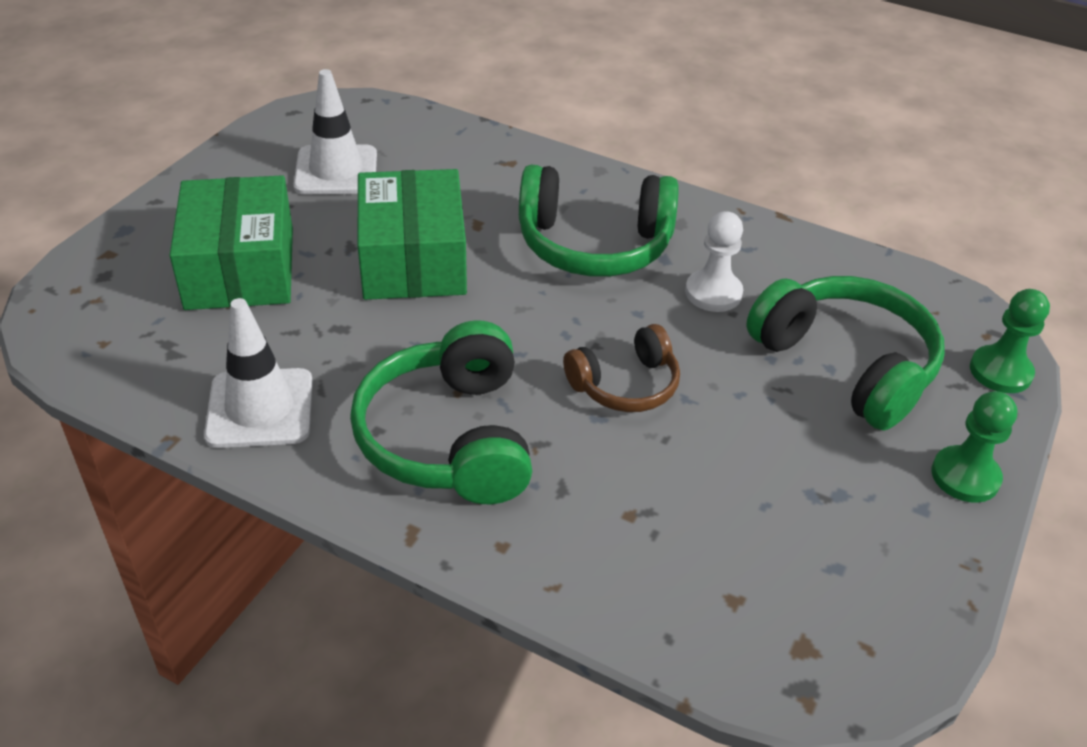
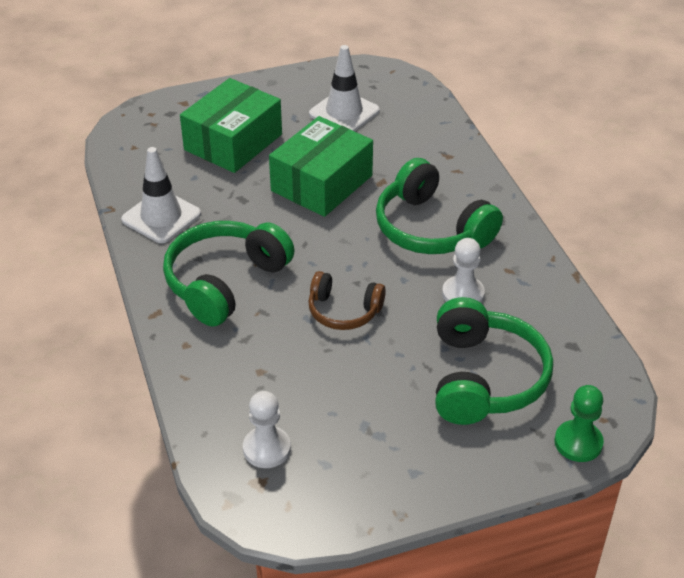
camera: 45 degrees right, 0 degrees up
(758, 600) = (267, 448): none -> white pawn
(965, 476) = (464, 475): green pawn -> none

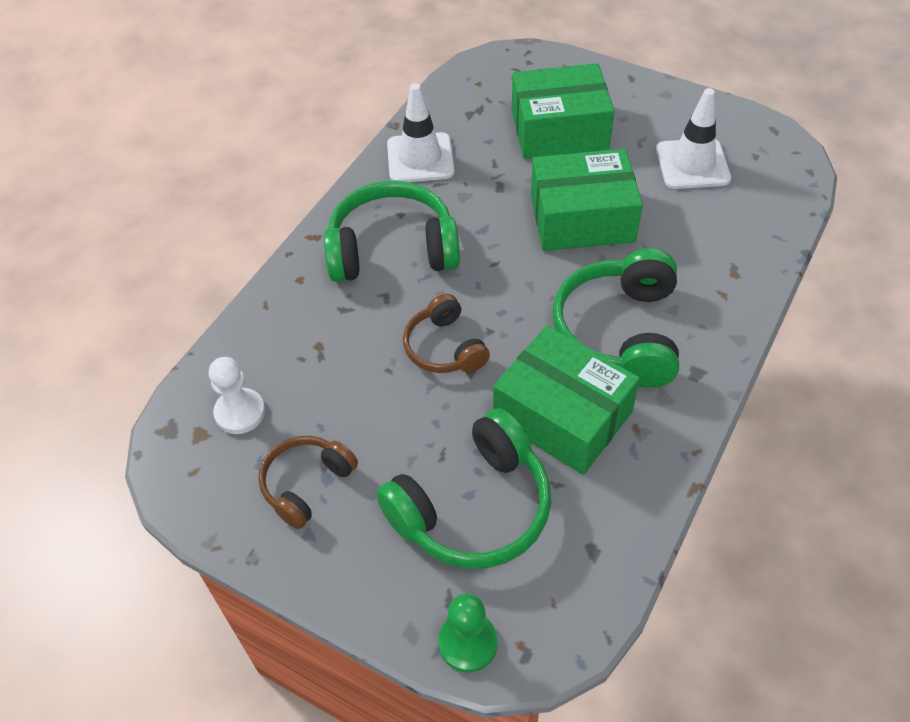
camera: 50 degrees right, 10 degrees up
(372, 449) = (306, 484): none -> brown headphones
(463, 294) = (562, 415): white pawn -> green box

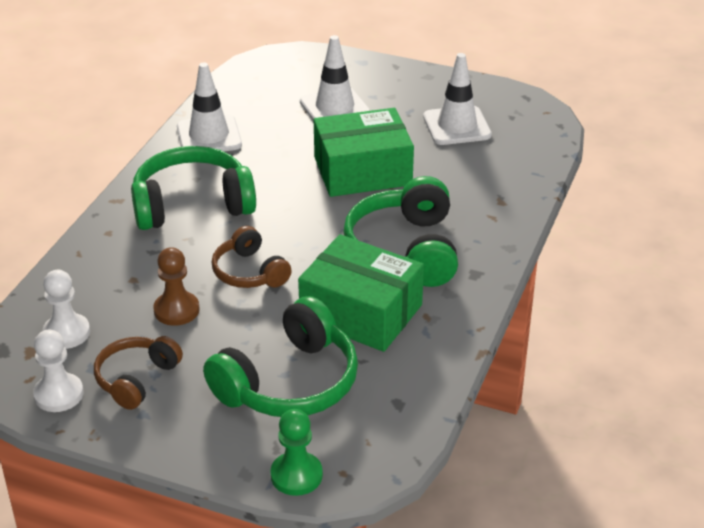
camera: 10 degrees left, 15 degrees down
(221, 497) = (59, 394): none -> white pawn
(360, 393) = (176, 310): none -> brown pawn
(559, 130) = (334, 108): green box -> white traffic cone

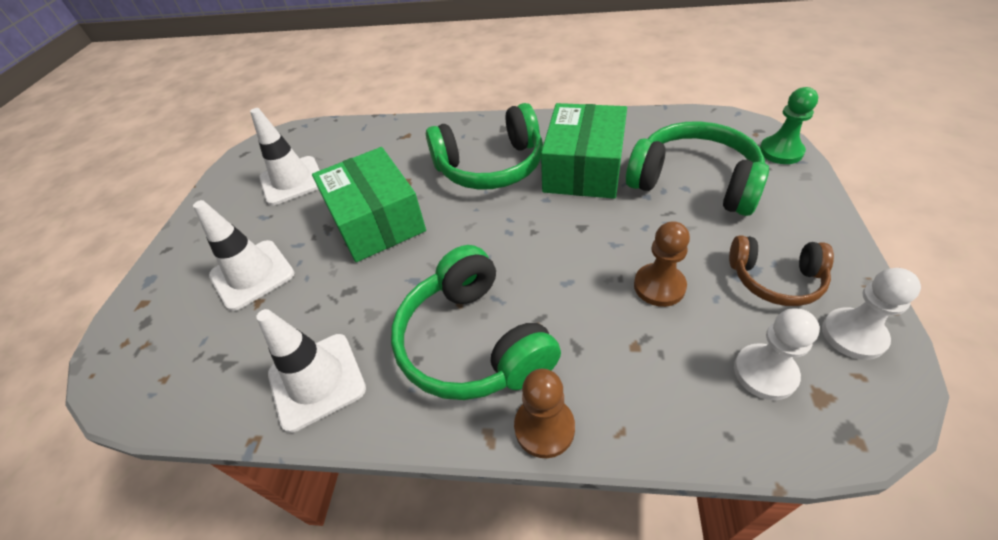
camera: 100 degrees left, 10 degrees up
(105, 223) = (544, 427): none -> brown pawn
(249, 272) = (569, 251): brown headphones -> none

